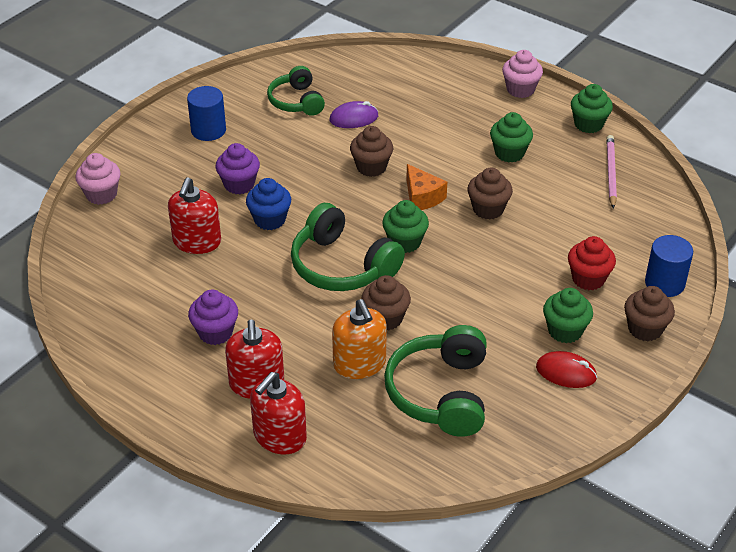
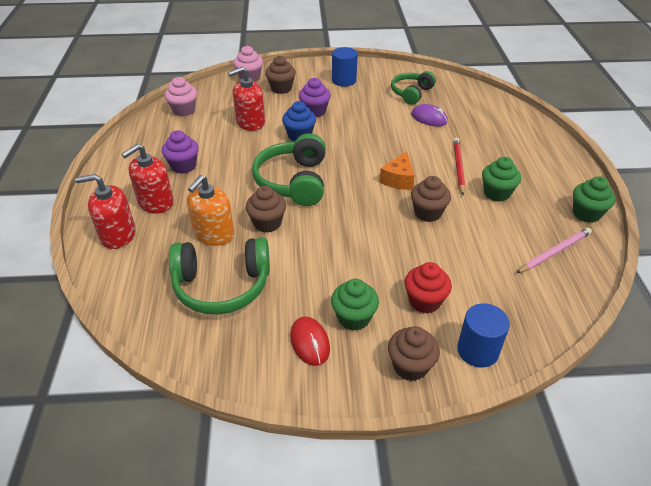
camera: 50 degrees right, 0 degrees up
(371, 167) = (396, 146): brown cupcake -> brown cupcake (281, 88)
(405, 242) = (347, 194): green cupcake -> none
(440, 393) = (222, 286): green headphones -> green headphones turned 150 degrees counterclockwise
(448, 150) = (458, 167): none -> red pencil
(520, 89) = (566, 165): pink cupcake -> pink cupcake (184, 110)

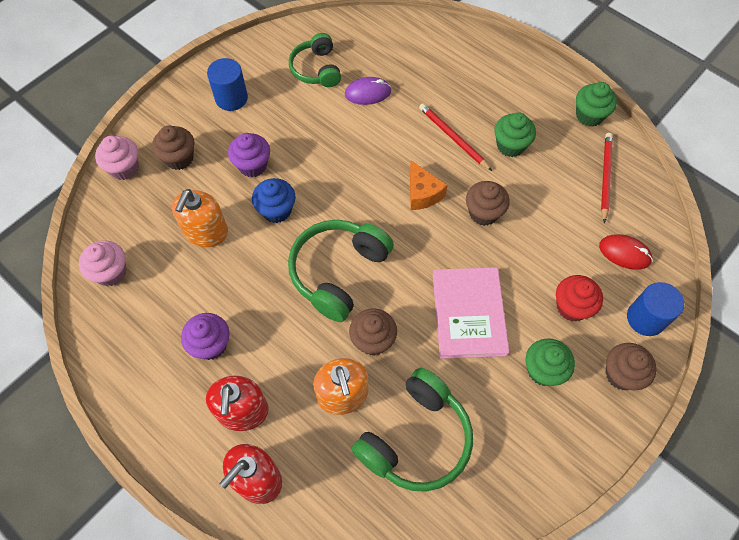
camera: 45 degrees left, 20 degrees up
(250, 122) = (206, 232): red soap dispenser -> orange soap dispenser
(293, 181) = (338, 272): green headphones -> green headphones turned 75 degrees clockwise
(310, 342) = (539, 423): red mouse -> red mouse (624, 253)
(344, 253) = (469, 314): none -> pink book
(554, 252) = (605, 177): pink pencil -> red pencil

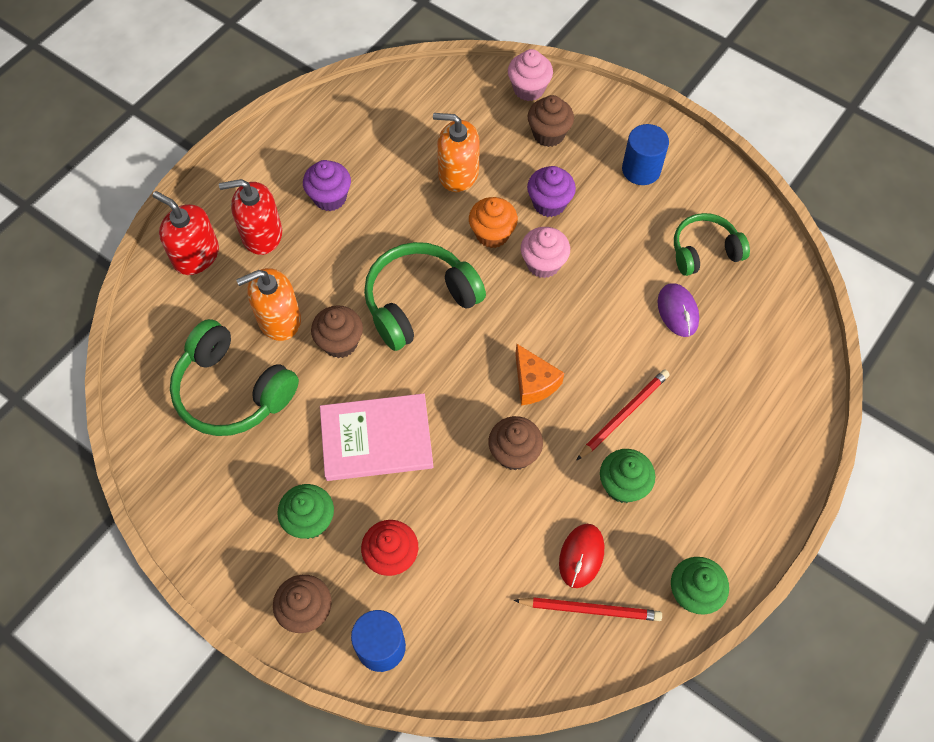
camera: 85 degrees right, 0 degrees up
(111, 272) = (404, 102): pink cupcake -> pink cupcake (543, 264)
(276, 210) = (492, 234): blue cupcake -> orange cupcake
(338, 272) = (419, 302): green headphones -> green headphones turned 60 degrees counterclockwise
(422, 193) = (534, 382): orange cheese -> orange cheese turned 90 degrees counterclockwise
(624, 253) = (472, 627): red mouse -> red mouse (581, 556)

